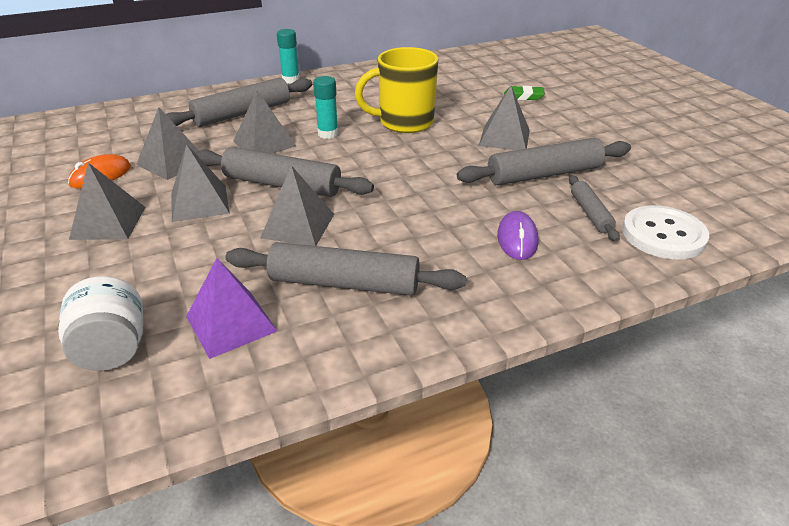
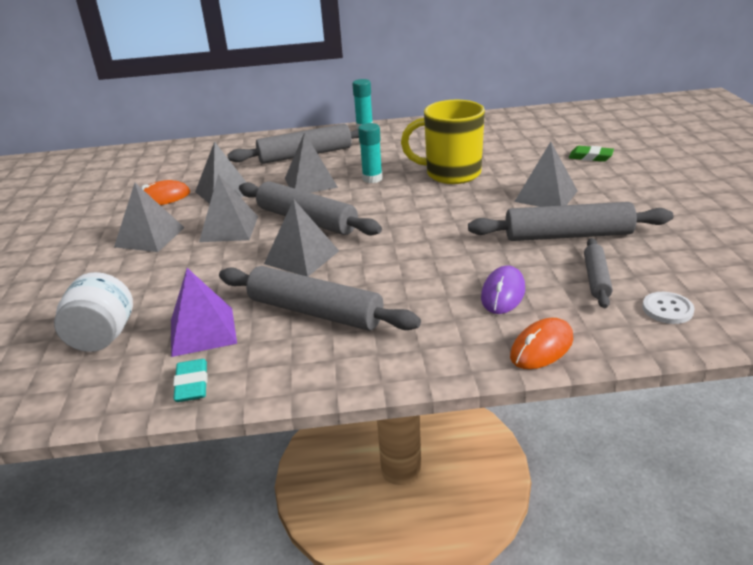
camera: 20 degrees right, 5 degrees down
(251, 386) = (192, 384): none -> turquoise eraser
(579, 287) = (541, 348): none -> orange mouse
(663, 235) = (667, 309): white button -> white button, size x0.54

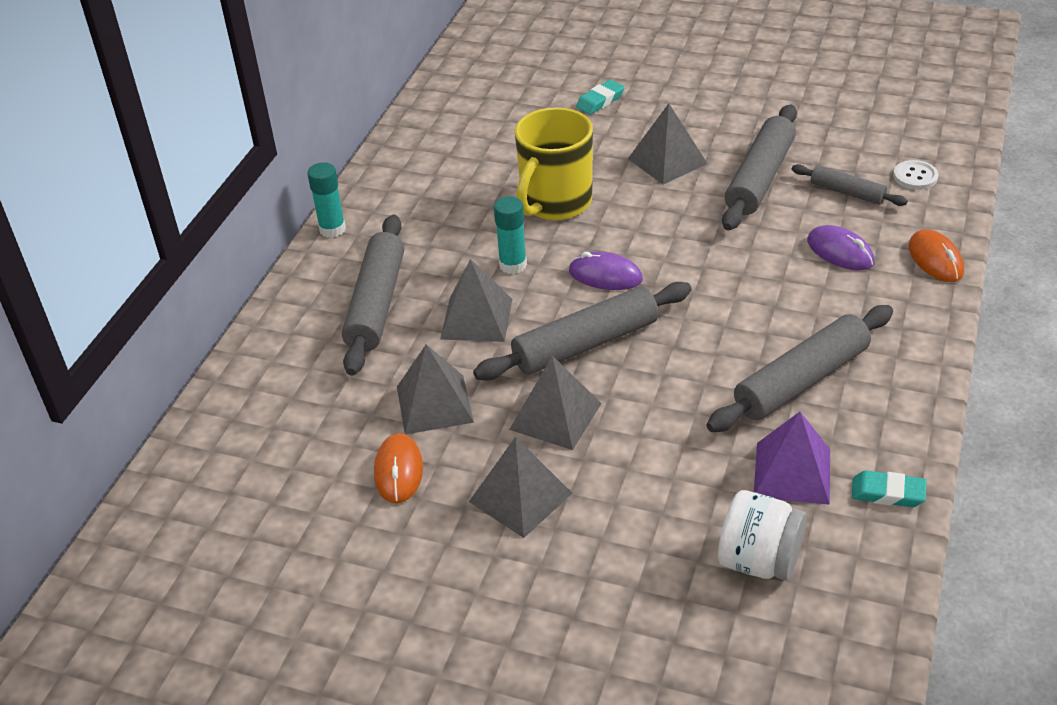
camera: 65 degrees left, 10 degrees up
(302, 257) = (677, 367): grey pyramid -> none
(386, 208) = (605, 275): none -> purple mouse
(590, 157) = (600, 101): green eraser -> turquoise eraser

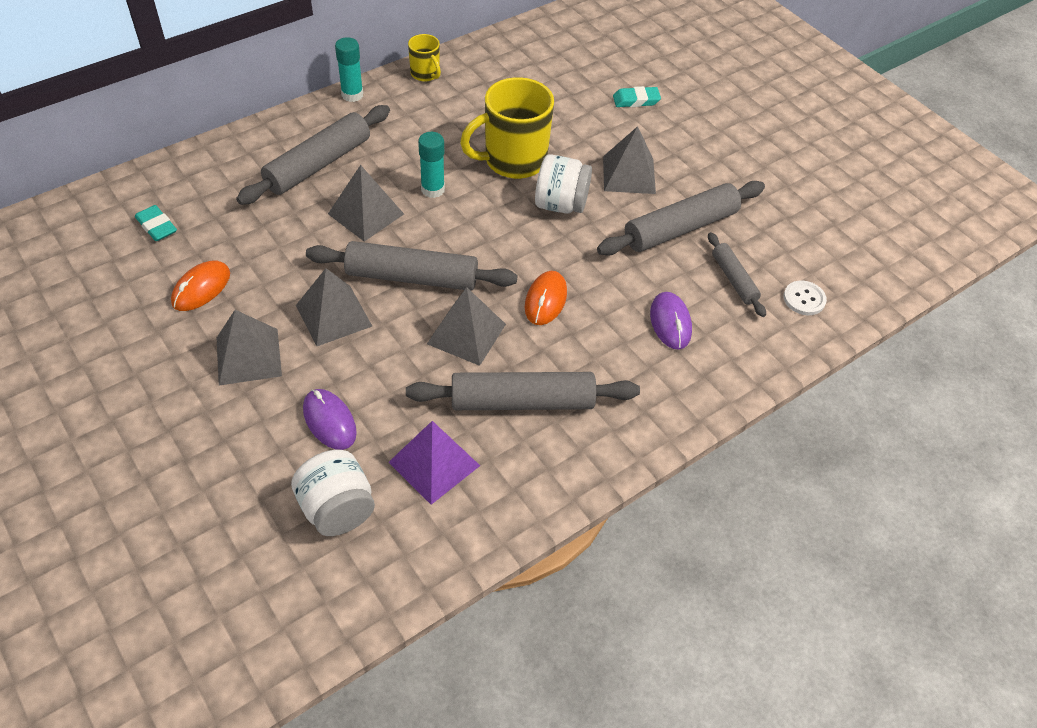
camera: 30 degrees right, 10 degrees up
(382, 176) = (425, 74): none -> yellow mug
(434, 404) = (273, 257): grey pyramid -> grey pyramid (466, 333)
(605, 275) = (483, 235): purple mouse -> purple mouse (329, 421)
(640, 214) = (560, 204): none -> white jar
(887, 493) = (480, 526): turquoise eraser -> turquoise eraser (156, 226)
(935, 259) = (736, 375): orange mouse -> orange mouse (545, 300)

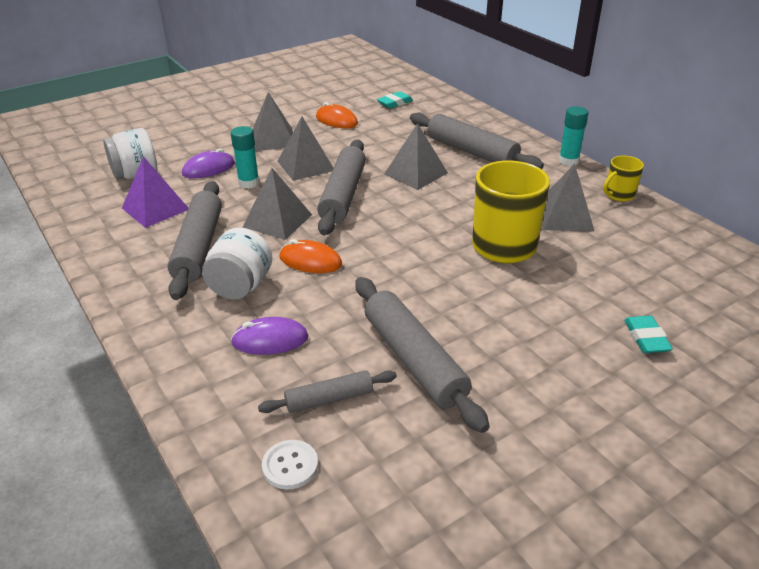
camera: 95 degrees right, 15 degrees down
(433, 189) = (451, 202): turquoise glue stick -> turquoise glue stick (248, 183)
(560, 204) = (442, 273): white jar -> white jar (240, 286)
(628, 174) = (500, 323): grey pyramid -> grey pyramid (564, 216)

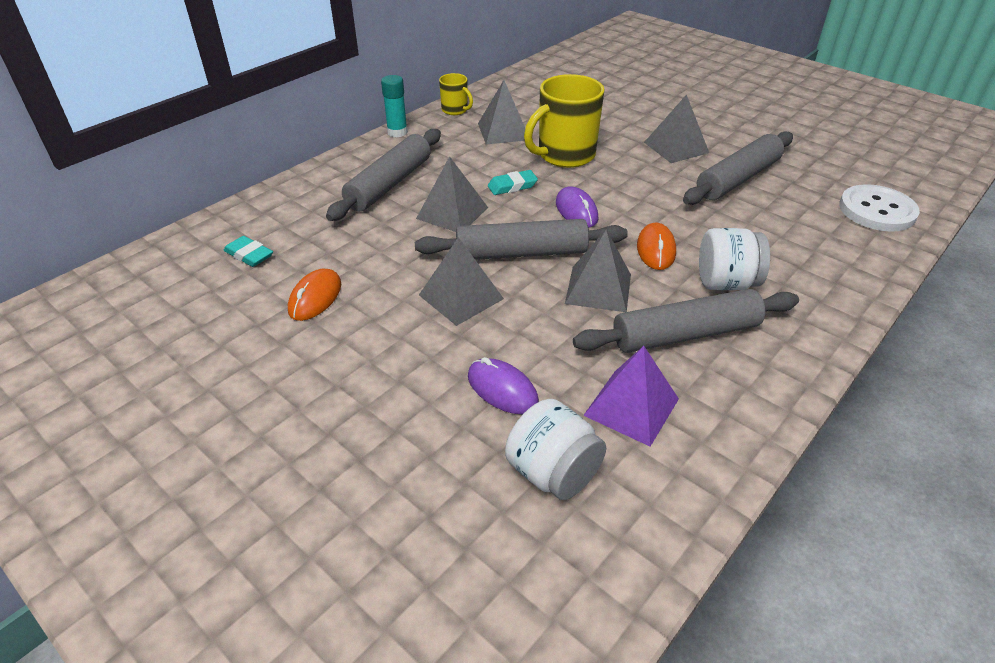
camera: 105 degrees left, 5 degrees up
(248, 183) = (525, 336): turquoise glue stick -> none
(270, 340) = (777, 247): purple mouse -> purple mouse (576, 211)
(273, 139) = (389, 347): grey pyramid -> grey pyramid (676, 147)
(290, 466) = (877, 210): white button -> white button, size x1.85
(329, 399) = (808, 207): grey rolling pin -> none
(646, 338) = (642, 102): turquoise eraser -> turquoise eraser (512, 186)

